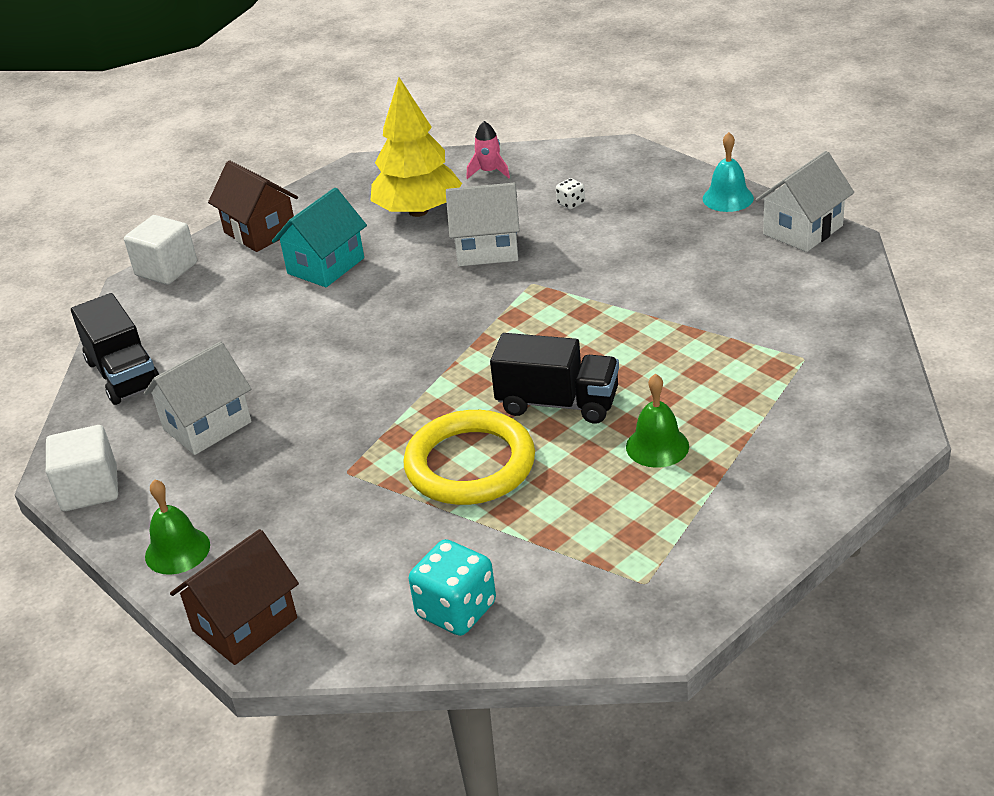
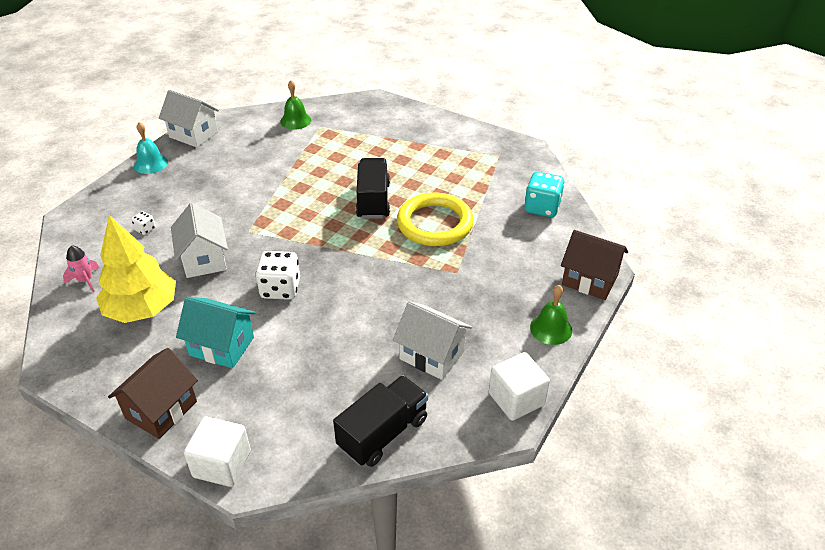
camera: 110 degrees left, 5 degrees up
(399, 308) = (280, 289): none -> white dice
(657, 446) = (401, 163): green bell -> green bell (295, 120)

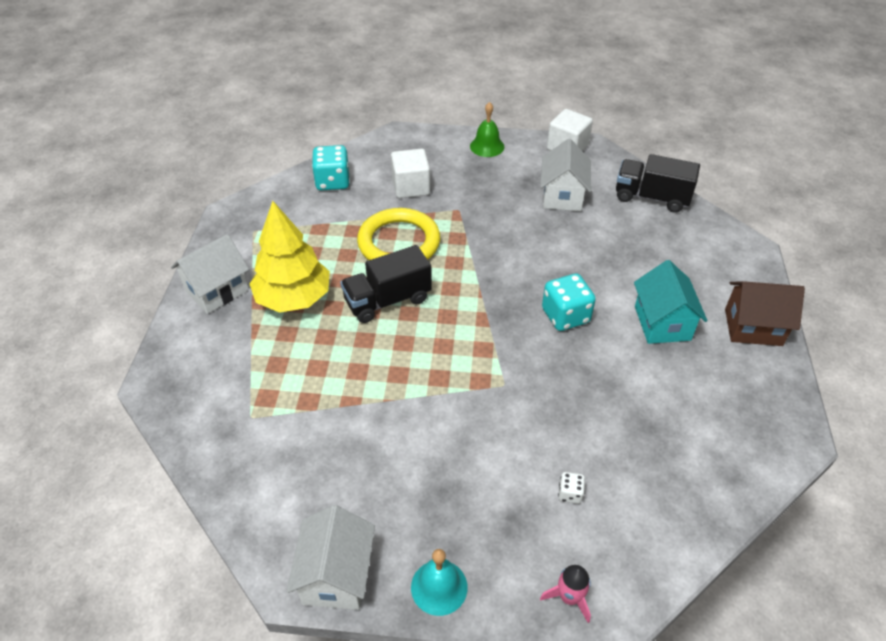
camera: 115 degrees left, 5 degrees up
(85, 280) = (687, 497): pink rocket -> pink rocket (569, 597)
(142, 309) = (677, 411): yellow tree -> yellow tree (294, 298)
(204, 259) = (574, 400): white house -> white house (217, 290)
(222, 464) = (754, 266): white cube -> white cube (411, 187)
(280, 289) = (565, 316): white dice -> turquoise dice
(295, 120) = (245, 453): green bell -> none
(589, 280) = (418, 138): brown house -> none

